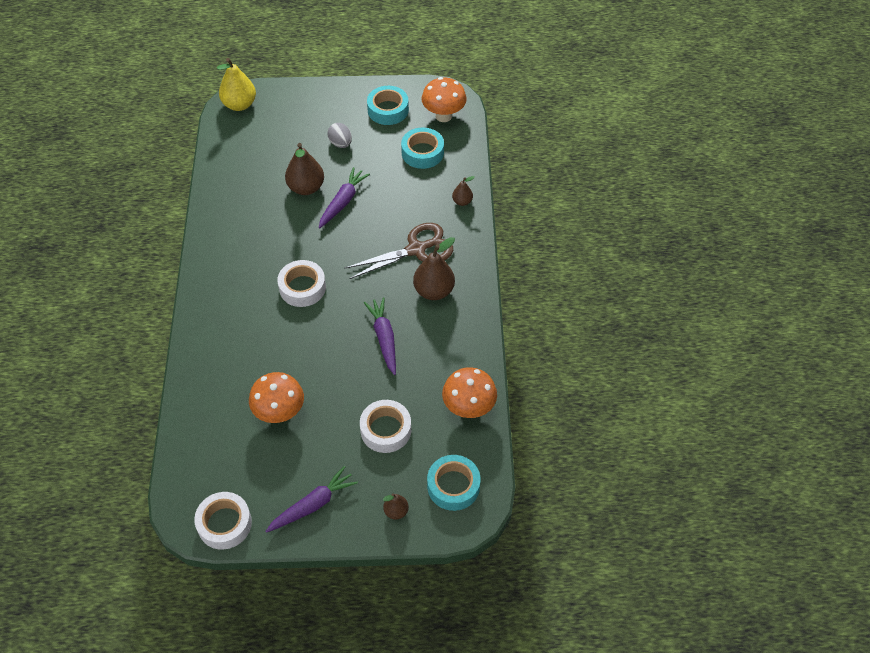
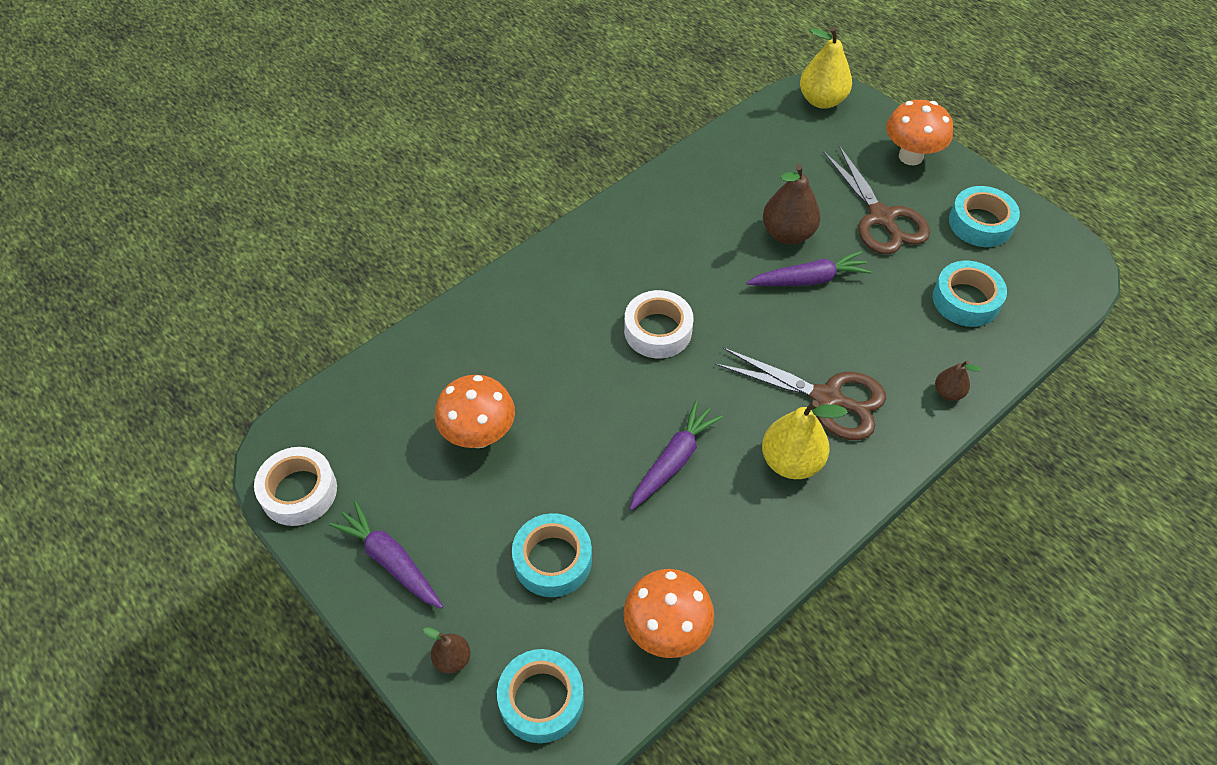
camera: 50 degrees right, 0 degrees up
(313, 505) = (390, 561): purple carrot -> purple carrot turned 150 degrees counterclockwise
(340, 143) = (881, 218): grey egg -> brown scissors
(386, 430) = (552, 560): white tape -> turquoise tape
(434, 291) = (791, 462): brown pear -> yellow pear
(443, 116) = (1042, 280): orange mushroom -> orange mushroom (910, 156)

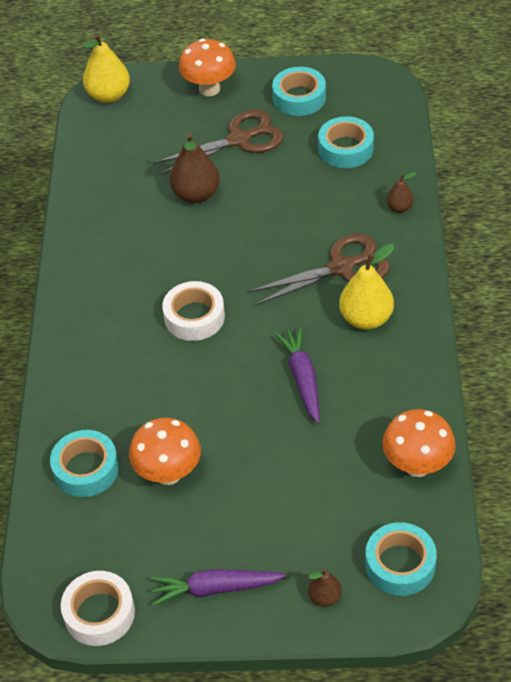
camera: 45 degrees left, 5 degrees down
(552, 560) = (308, 493): turquoise tape -> turquoise tape (86, 469)
(809, 279) = (244, 210): purple carrot -> none
(881, 218) = (239, 140): brown scissors -> brown scissors turned 45 degrees counterclockwise

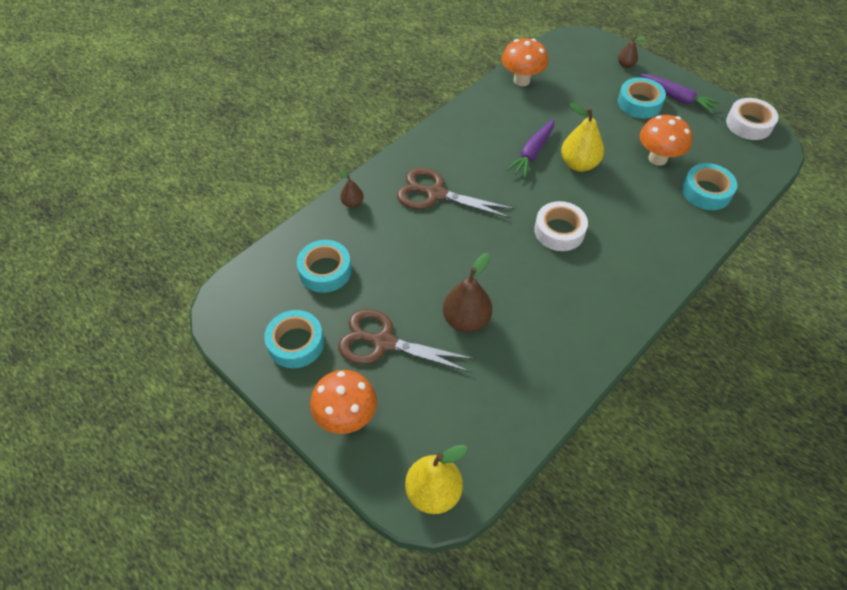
camera: 140 degrees left, 5 degrees up
(366, 319) = (459, 157): yellow pear -> yellow pear (578, 164)
(400, 564) = (577, 54): turquoise tape -> turquoise tape (639, 103)

